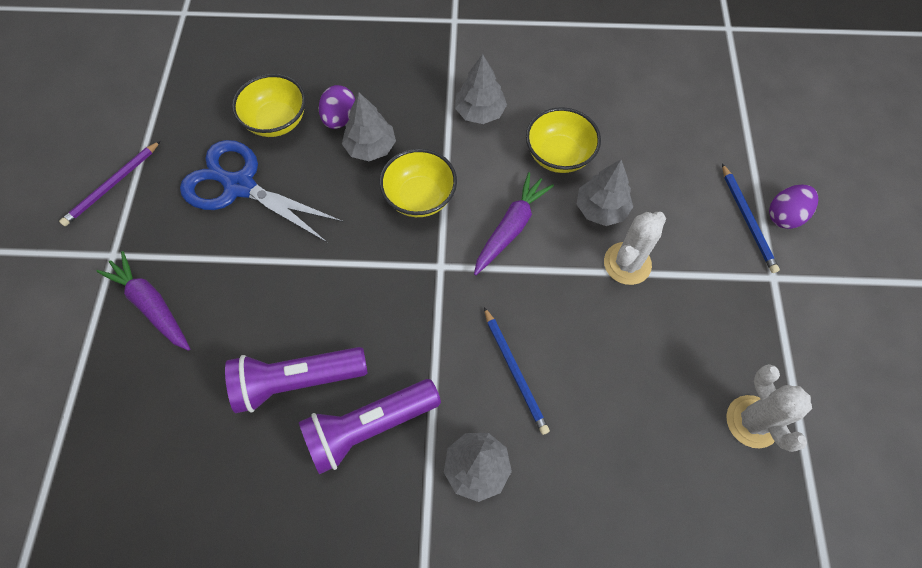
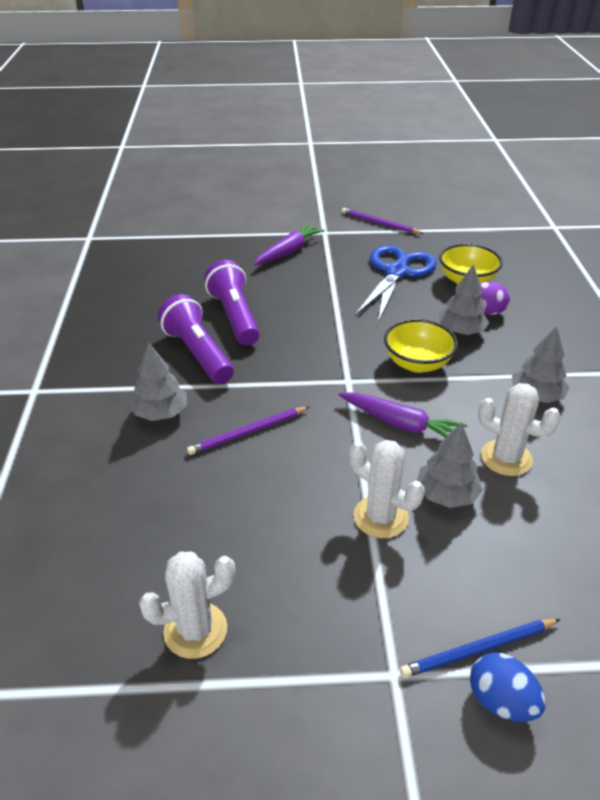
camera: 85 degrees right, 25 degrees down
(515, 371) = (248, 432): blue pencil -> purple pencil
(559, 155) = (506, 458): yellow bowl -> white cactus
(784, 216) = (501, 701): purple egg -> blue egg

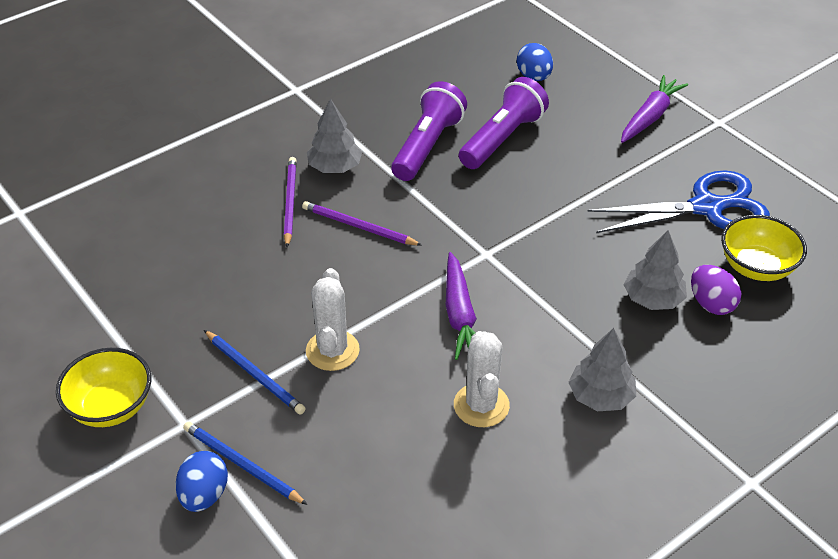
camera: 55 degrees right, 5 degrees up
(188, 274) = (534, 77): none -> blue egg
(195, 630) = (147, 301): white cactus -> none
(289, 251) = (650, 116): purple carrot -> purple carrot turned 60 degrees counterclockwise
(368, 586) = (254, 374): none -> blue pencil
(379, 223) = (792, 152): purple pencil -> purple pencil (290, 202)
(417, 363) = (562, 289): yellow bowl -> yellow bowl (111, 407)
(446, 494) = (395, 382): grey tree -> none

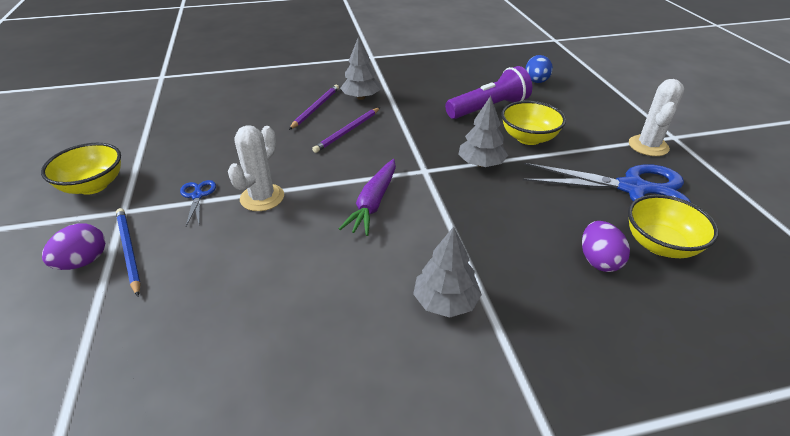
camera: 25 degrees right, 5 degrees down
(204, 495) = (83, 262): blue egg -> purple egg
(254, 374) = (197, 195): blue pencil -> blue scissors
(358, 226) = (347, 131): purple pencil -> purple pencil turned 105 degrees counterclockwise
(427, 146) = (432, 100): purple flashlight -> none
(481, 405) = (337, 272): white cactus -> white cactus (648, 146)
(571, 171) = (528, 138): none -> yellow bowl
(650, 116) = (614, 121): purple carrot -> none
(653, 299) = (544, 240): grey tree -> grey tree (481, 164)

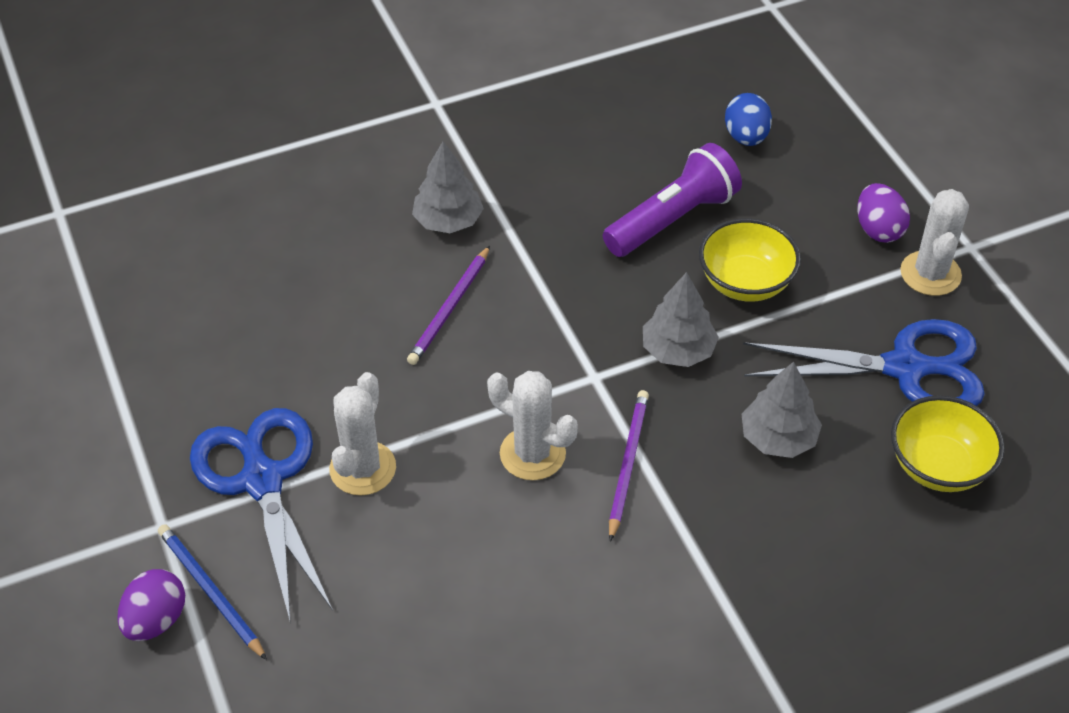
camera: 10 degrees left, 10 degrees up
(93, 185) = (87, 485): yellow bowl -> none
(197, 195) = (262, 479): blue scissors -> blue scissors, size x2.30
(316, 108) = (378, 259): purple pencil -> purple pencil (628, 464)
(373, 203) = (532, 454): purple carrot -> white cactus
(445, 302) = (667, 600): grey tree -> grey tree (778, 438)
(598, 260) = (857, 505): purple egg -> purple egg (878, 229)

